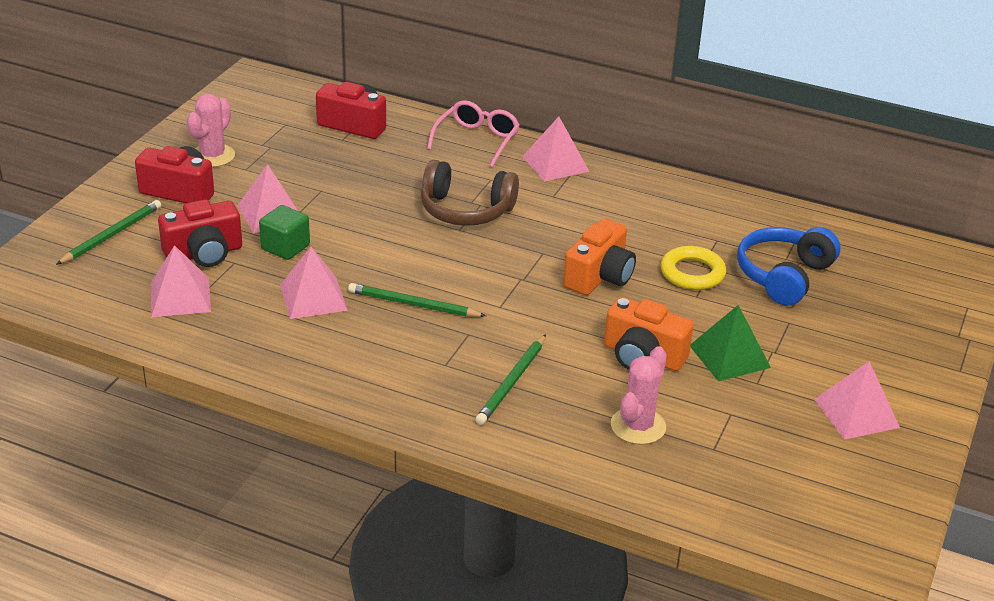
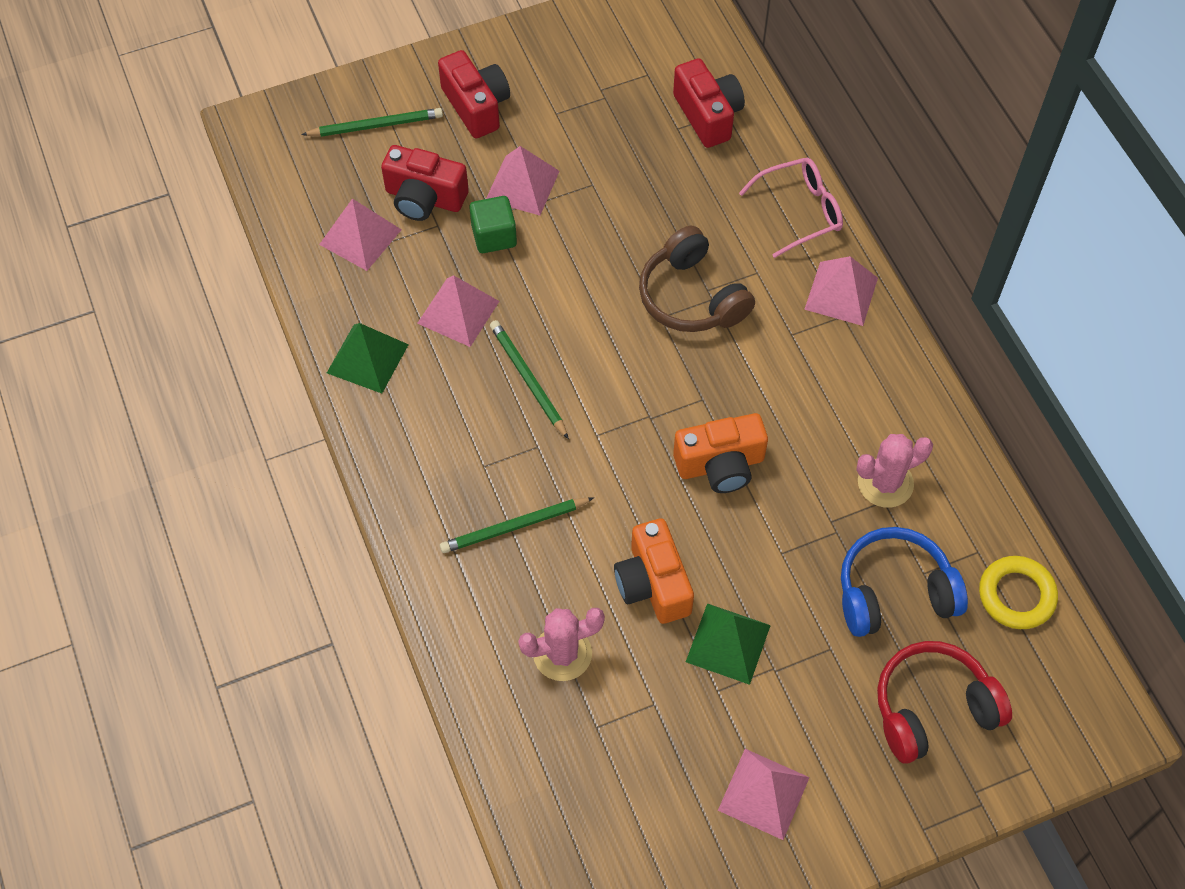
camera: 45 degrees right, 25 degrees up
(212, 156) = (545, 77): pink cactus -> pink cactus (885, 483)
(277, 357) = (367, 358): none -> green pyramid
(692, 273) = (810, 524): yellow ring -> yellow ring (1016, 595)
(881, 314) = (932, 708): none -> red headphones

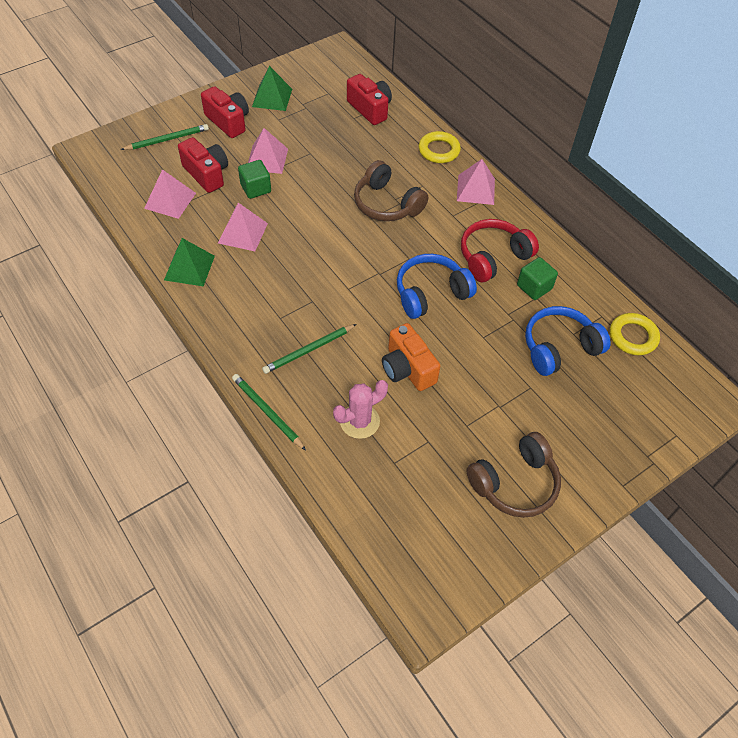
camera: 15 degrees left, 5 degrees down
(424, 198) = (207, 174): red camera -> red camera turned 135 degrees counterclockwise
(528, 379) = (296, 264): green pencil -> green pencil (267, 412)
(720, 465) = (430, 293): orange camera -> blue headphones
(728, 643) = (465, 396): green pyramid -> green pyramid (272, 98)
(763, 793) = (515, 483): pink pyramid -> brown headphones
(800, 211) = (439, 150): pink glasses -> yellow ring
(885, 483) = (534, 287): pink cactus -> green cube
(932, 708) = (604, 411): red headphones -> red headphones (493, 257)

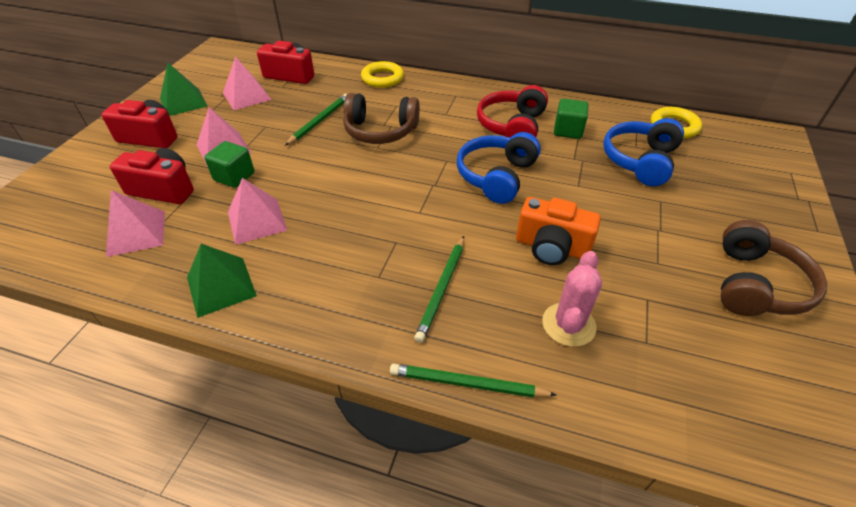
camera: 35 degrees left, 10 degrees down
(167, 139) = (85, 180): green pencil -> green pencil (319, 121)
(476, 189) = (442, 90): pink pyramid -> pink pyramid (247, 96)

